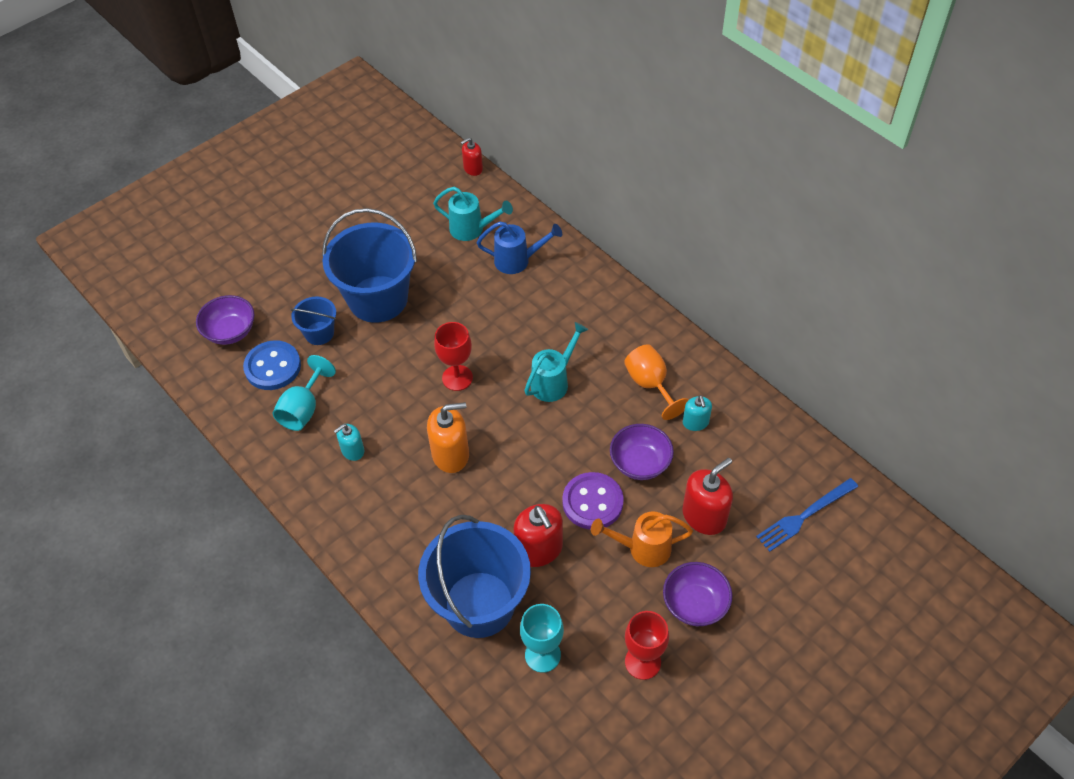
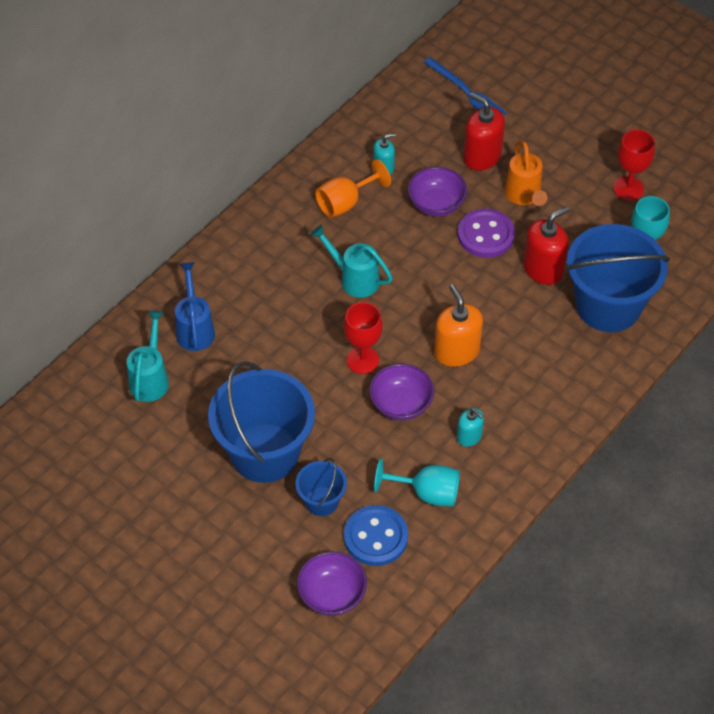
camera: 100 degrees left, 0 degrees up
(473, 168) = (50, 392): red soap dispenser -> none
(695, 604) = (567, 158): purple bowl -> purple bowl (401, 404)

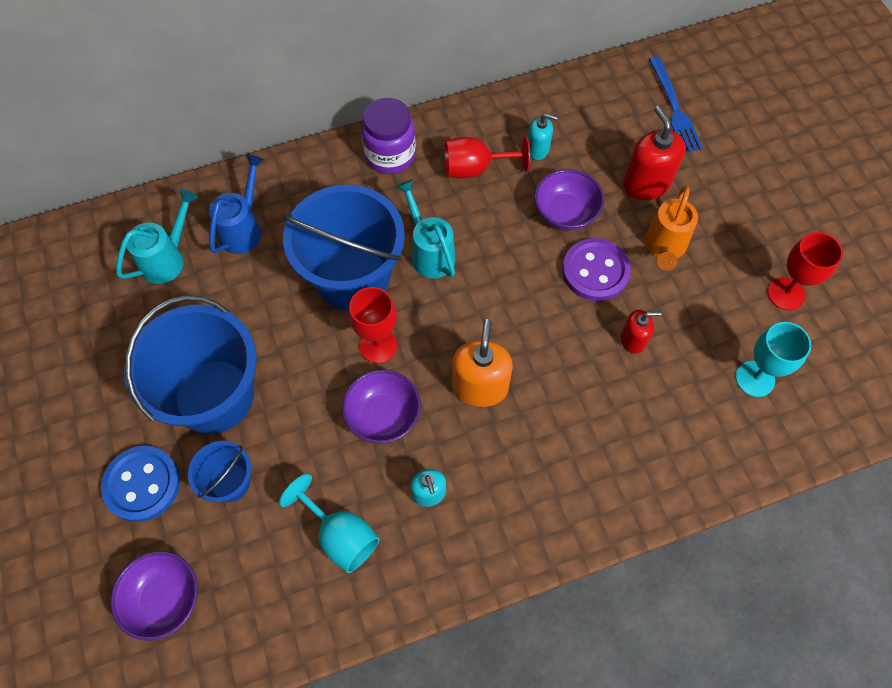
camera: 30 degrees right, 10 degrees up
(271, 223) = (390, 155): none -> purple jar
(345, 203) = (475, 168): orange goblet -> red goblet
(375, 537) = (254, 557): blue button -> blue button (142, 484)
(543, 269) = (633, 340): red soap dispenser -> red soap dispenser, size x0.58
(608, 305) = (679, 419): blue bucket -> blue bucket (352, 277)

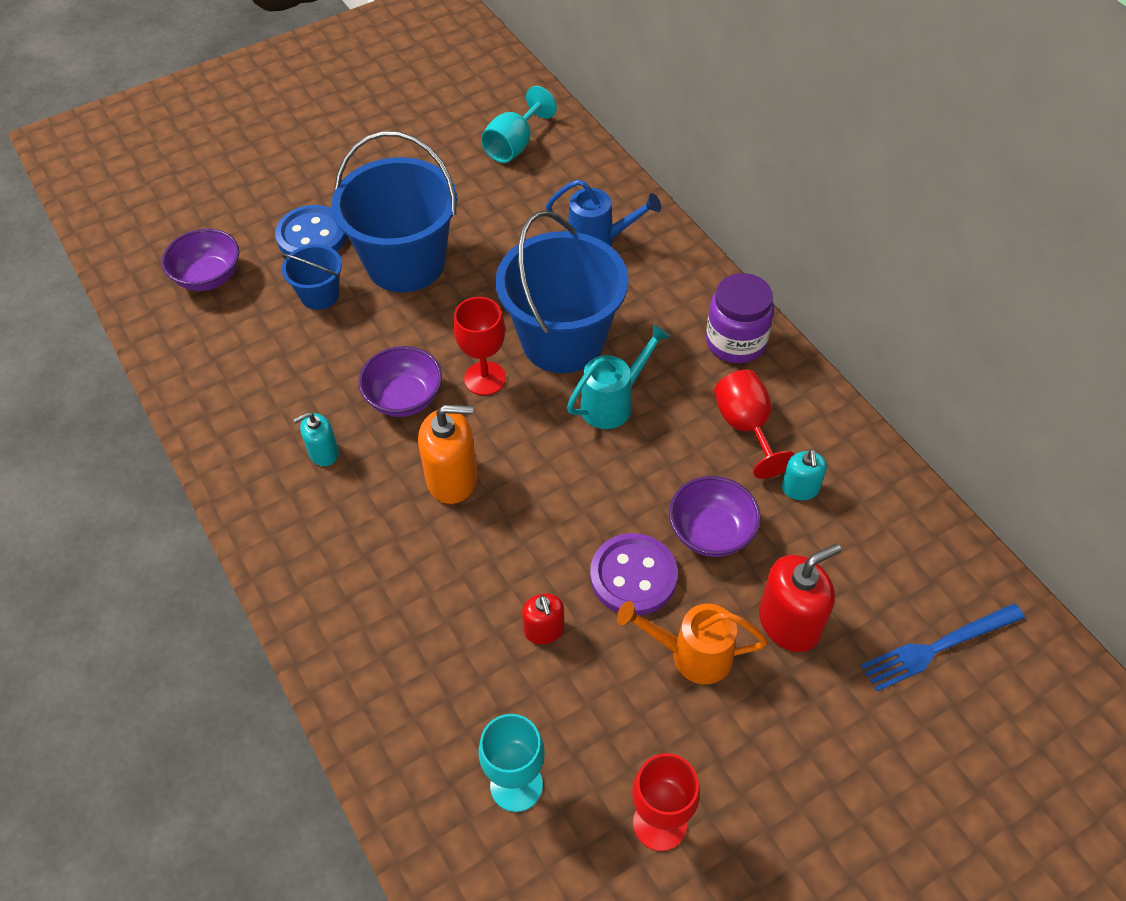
camera: 80 degrees right, 10 degrees down
(167, 259) = (547, 193): turquoise watering can -> none
(340, 535) = (274, 388): turquoise goblet -> turquoise goblet (514, 145)

